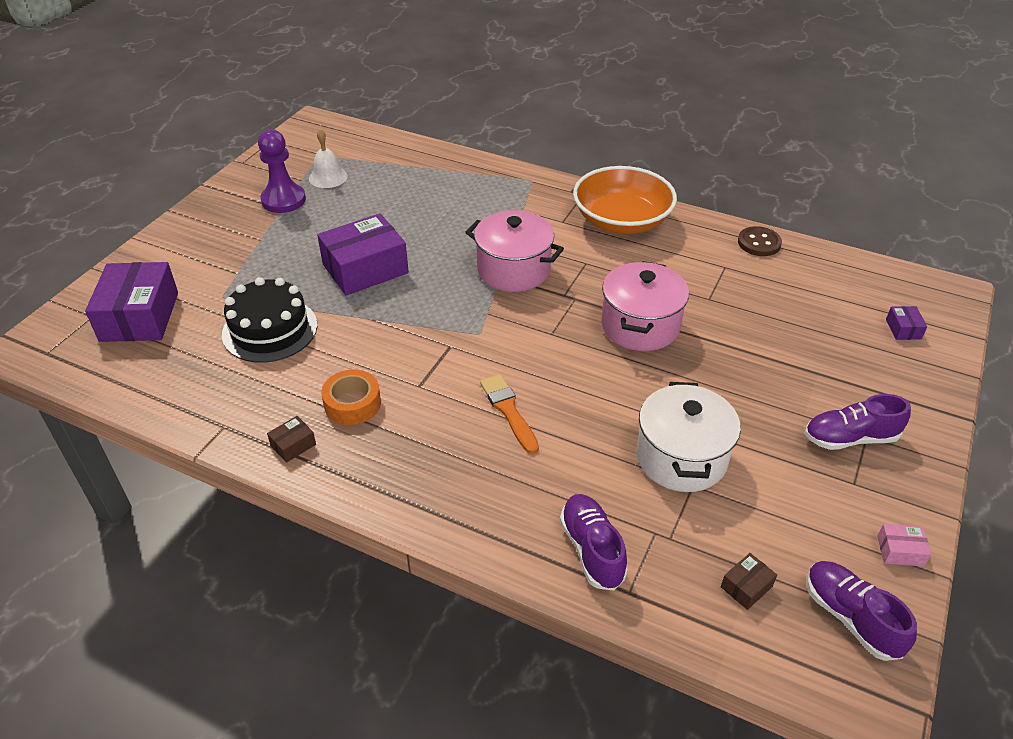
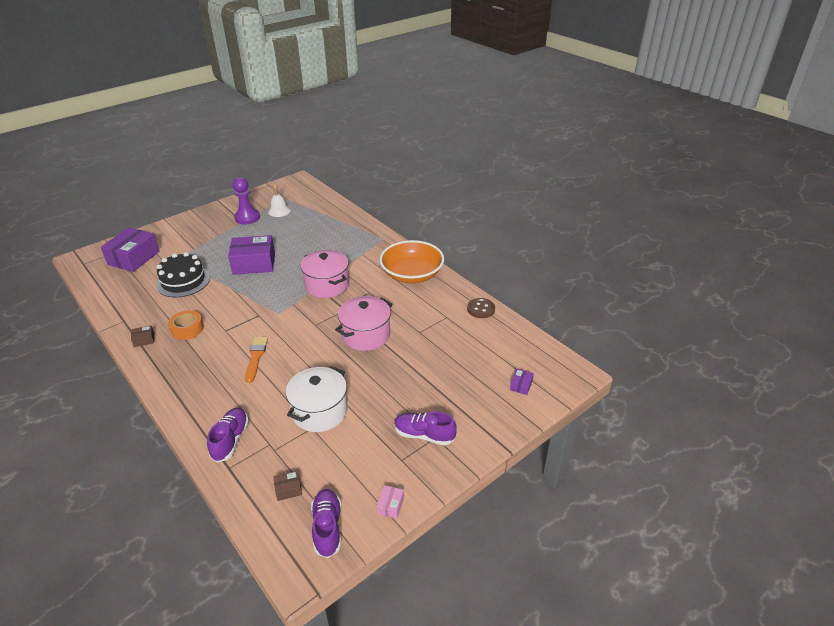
camera: 25 degrees right, 5 degrees down
(900, 551) = (390, 505): pink box -> pink box turned 75 degrees clockwise

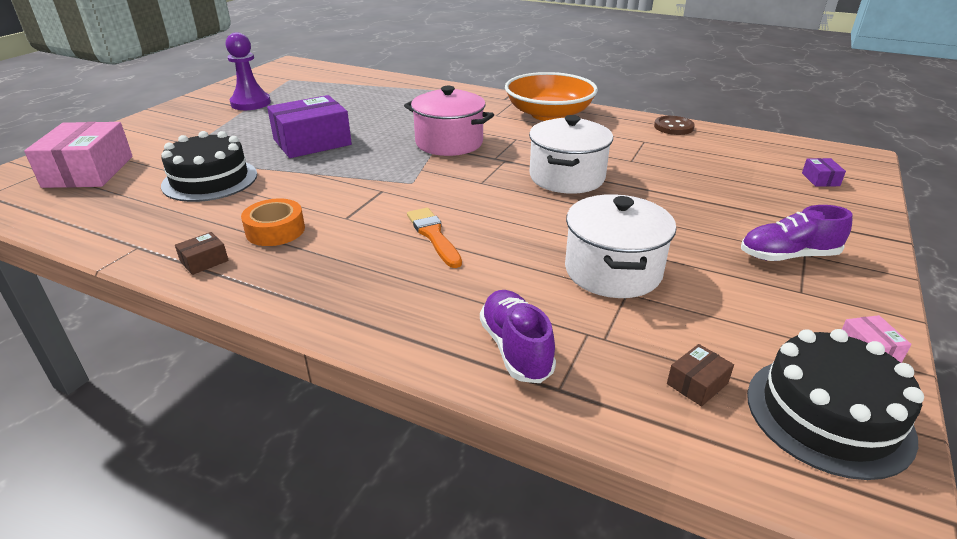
camera: 25 degrees left, 5 degrees down
(134, 258) = (88, 171): purple box -> pink box
(279, 211) = (293, 91): white bell -> none
(327, 528) = (828, 414): purple shoe -> black cake
(366, 335) = (567, 177): pink pot -> white pot

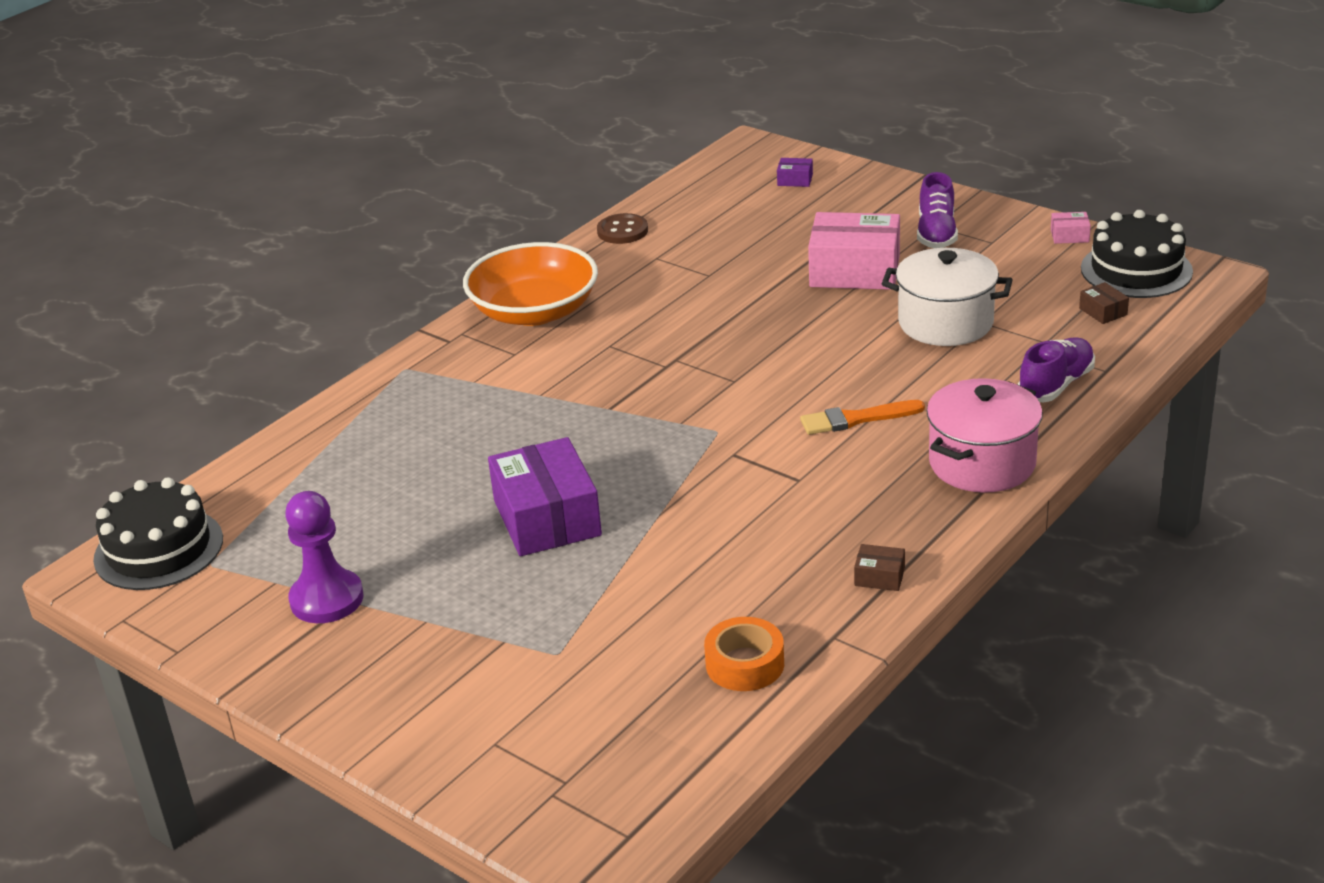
camera: 75 degrees left, 0 degrees up
(88, 171) = (574, 738): pink box -> pink box (854, 271)
(204, 261) = (879, 577): brown box -> brown box turned 45 degrees counterclockwise
(210, 180) = (651, 603): black cake -> black cake (159, 549)
(275, 230) = (818, 530): orange tape -> orange tape (745, 664)
(449, 143) = (602, 398): pink pot -> pink pot (982, 463)
(515, 349) = (1056, 385): purple shoe -> purple shoe turned 135 degrees clockwise
(567, 177) = (740, 322): white pot -> none

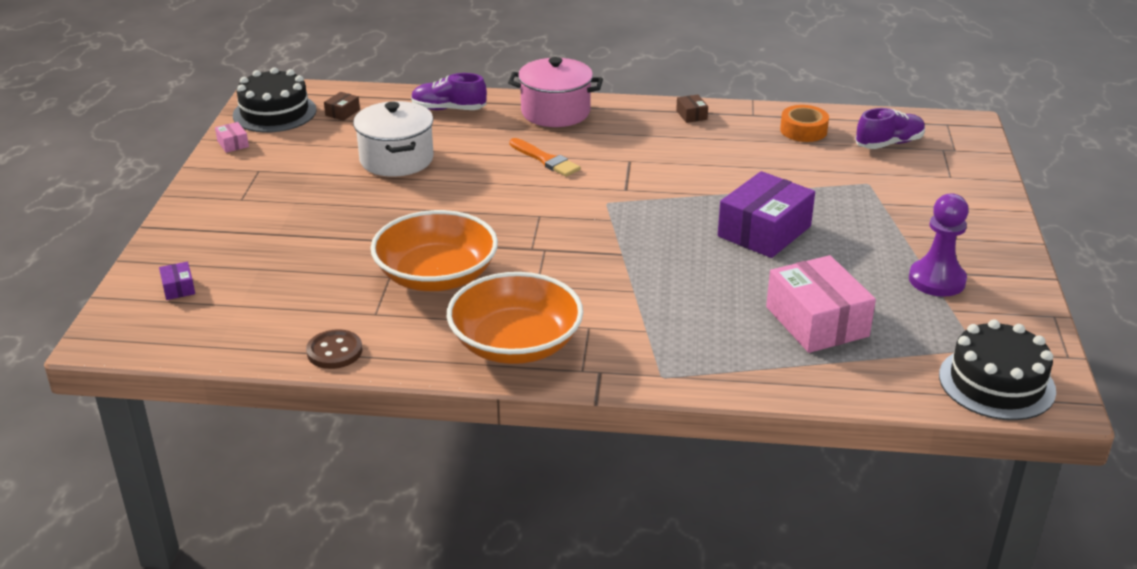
camera: 125 degrees left, 0 degrees up
(683, 297) = (436, 276): none -> orange bowl
(854, 271) = (340, 212): pink box -> pink box (817, 321)
(936, 233) = (256, 194): purple shoe -> purple shoe (889, 143)

